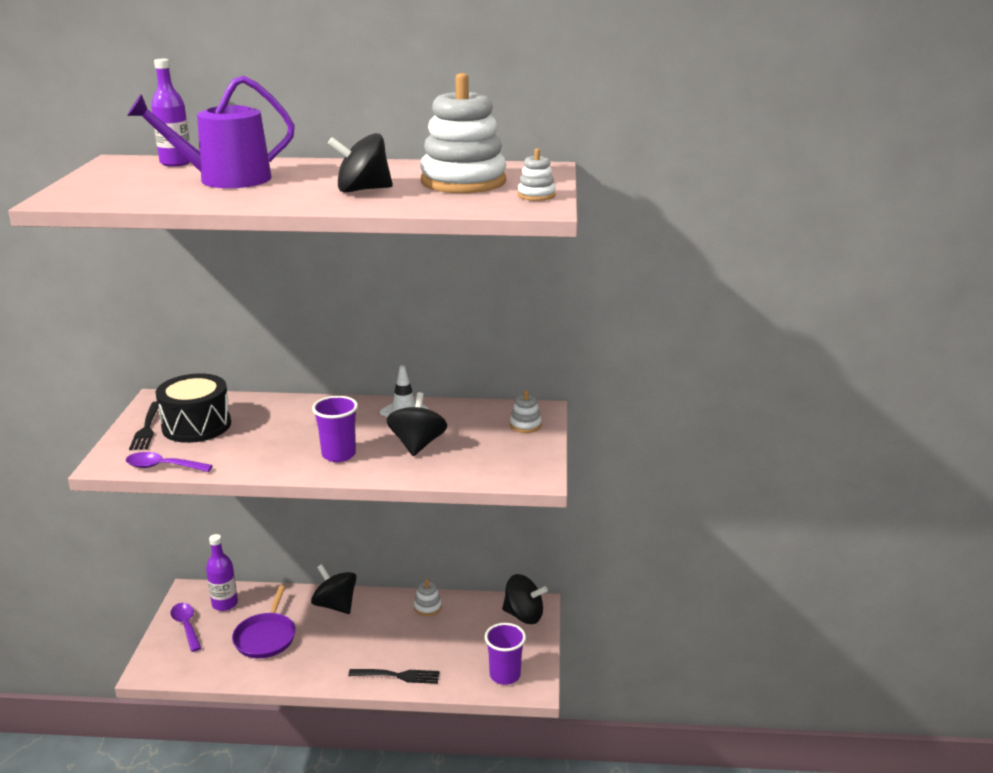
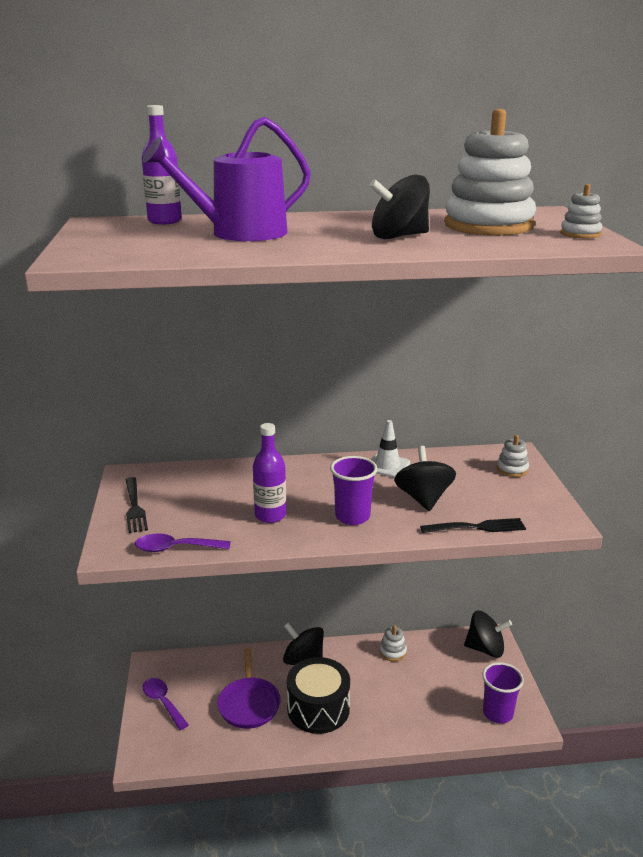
camera: 10 degrees left, 0 degrees up
(196, 425) = (186, 499): black drum -> black drum (318, 709)
(225, 604) = (193, 673): purple bottle -> purple bottle (270, 515)
(397, 676) = (396, 728): black fork -> black fork (476, 527)

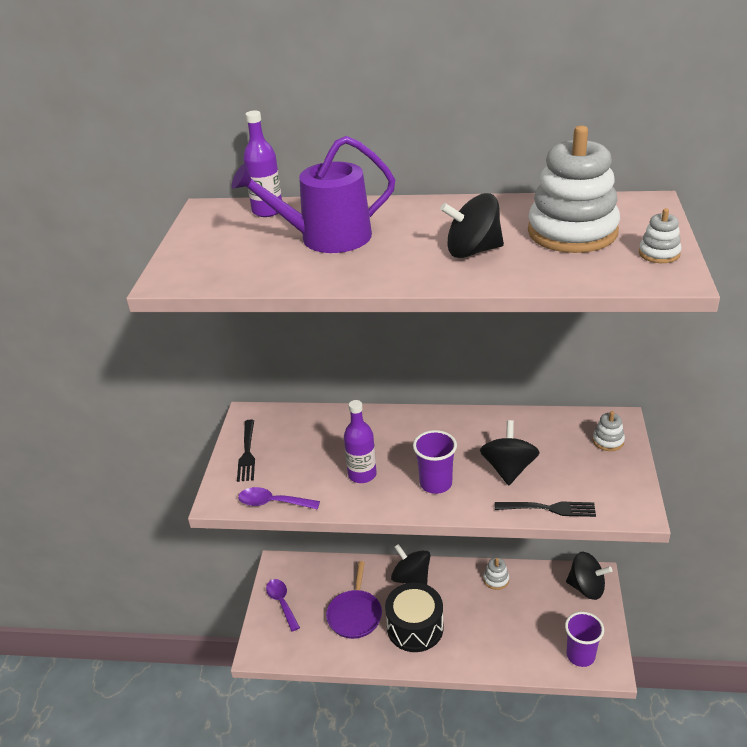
camera: 15 degrees right, 10 degrees up
(387, 466) = (485, 425): white traffic cone -> none

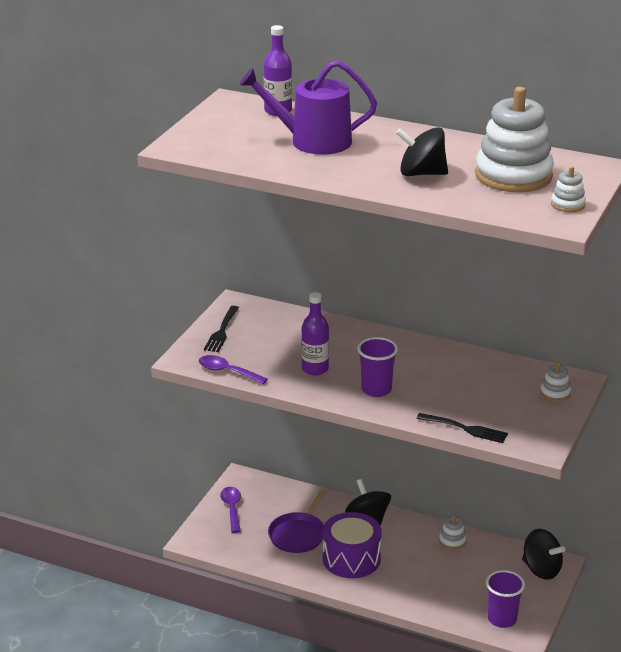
camera: 15 degrees right, 5 degrees down
(415, 628) = (351, 559): black drum -> purple drum
(508, 469) = (448, 393): black spinning top -> none

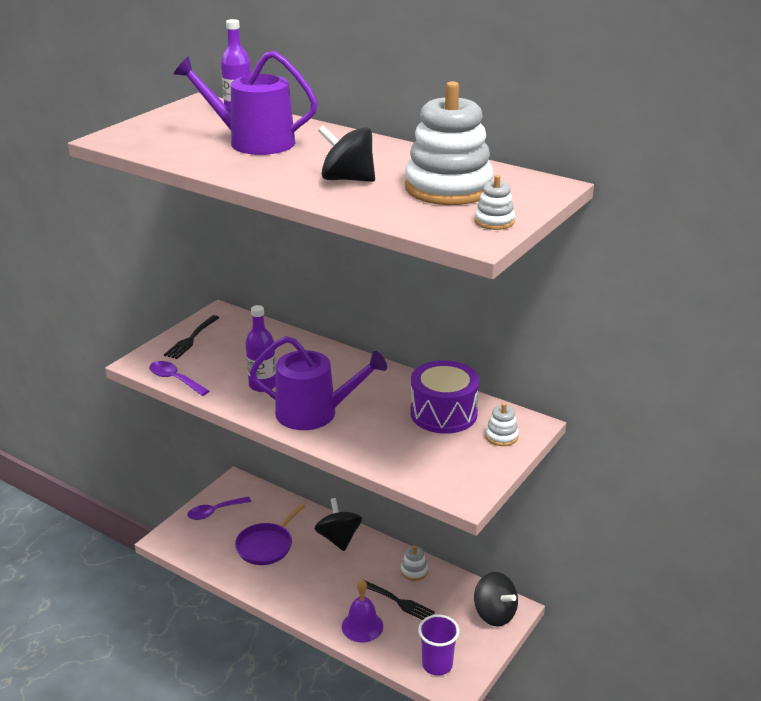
camera: 10 degrees right, 0 degrees up
(232, 509) = (214, 512): purple spoon -> purple spoon turned 120 degrees counterclockwise
(351, 559) = (308, 577): purple drum -> purple drum (443, 413)
(376, 389) = (314, 413): purple cup -> purple watering can
(420, 595) = (362, 626): none -> purple bell
(464, 429) = (388, 465): black fork -> black fork (398, 601)

